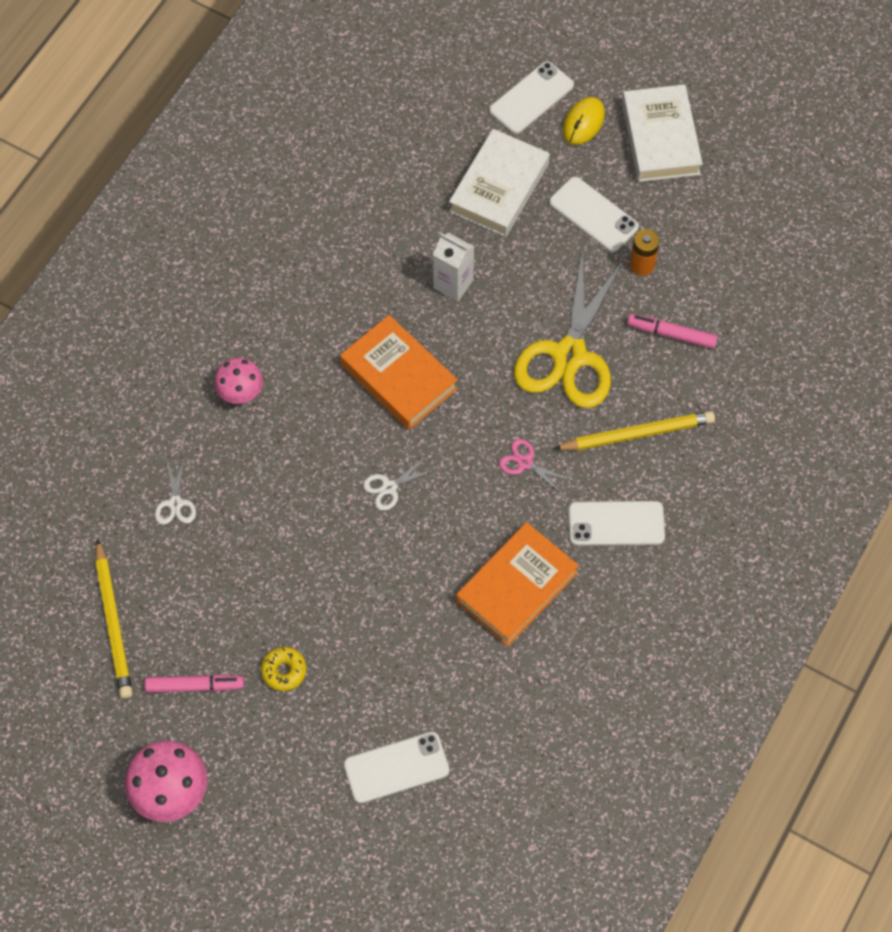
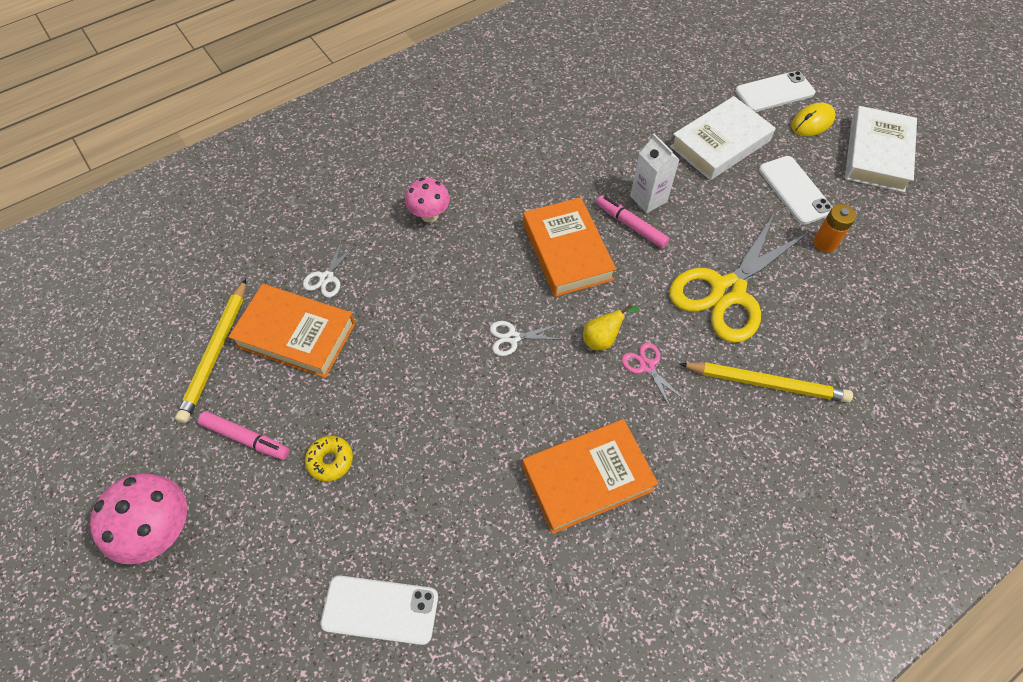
camera: 25 degrees right, 5 degrees down
(180, 572) = (296, 334): none -> orange book
(473, 453) = (602, 339): none -> yellow pear
(616, 524) = (713, 459): white phone -> none
(671, 334) = (832, 309): pink marker -> pink marker (631, 225)

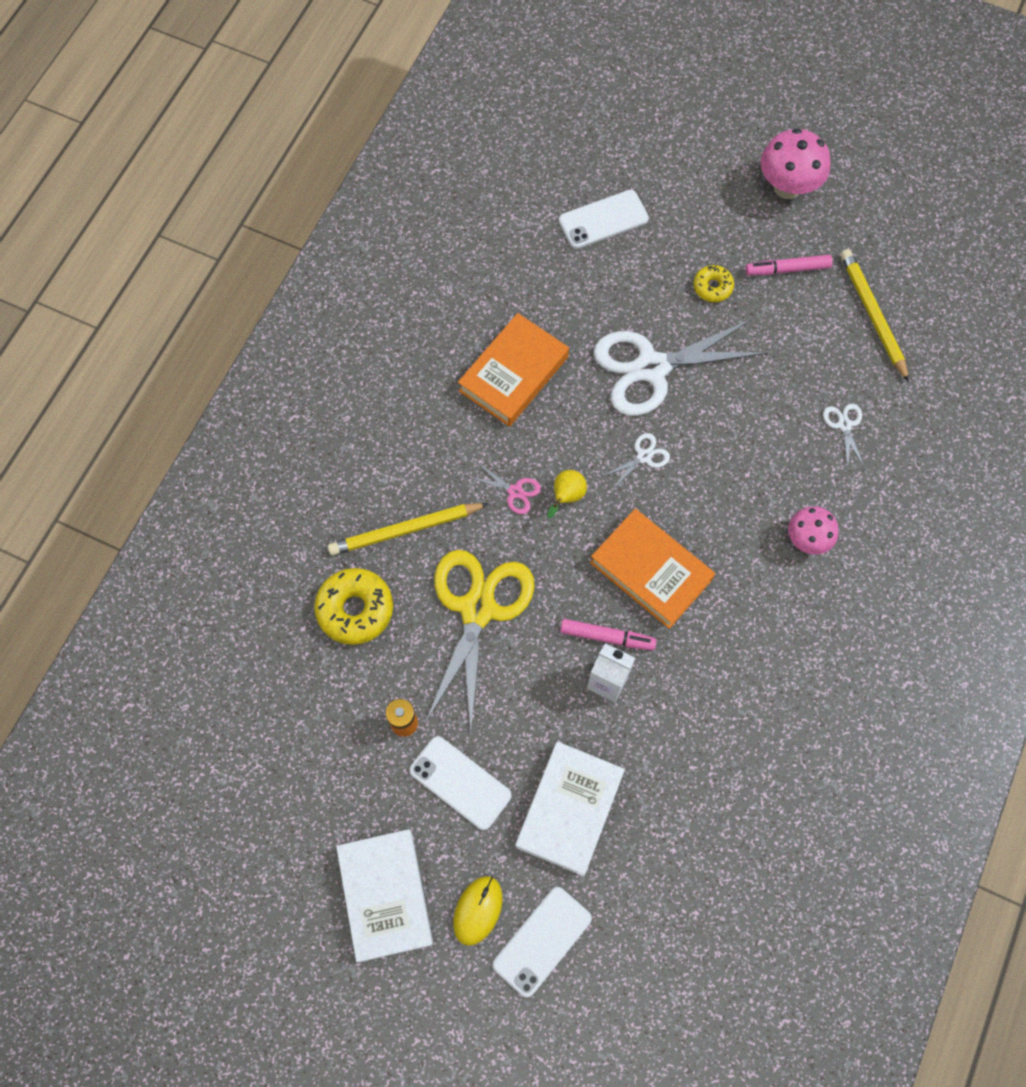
camera: 150 degrees right, 10 degrees up
(296, 334) = (823, 363): orange book -> none
(449, 412) = (651, 368): none -> white scissors
(839, 340) = (355, 609): none -> yellow donut

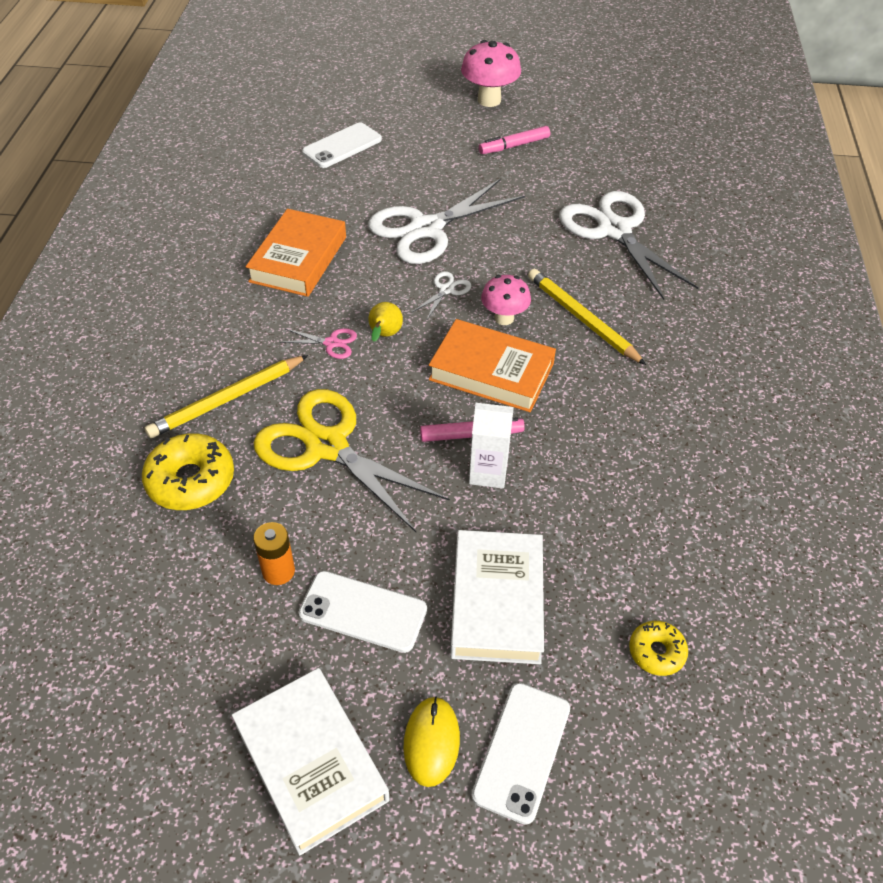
camera: 20 degrees left, 20 degrees down
(478, 609) = (327, 446): yellow scissors -> yellow scissors turned 45 degrees counterclockwise
(712, 287) = (456, 168): yellow donut -> yellow donut (656, 652)
(807, 540) = (625, 314): pink mushroom -> pink mushroom (504, 318)
(844, 425) = (614, 230): white scissors -> white scissors, size x2.44
(872, 315) = (599, 159): yellow pencil -> yellow pencil (582, 319)

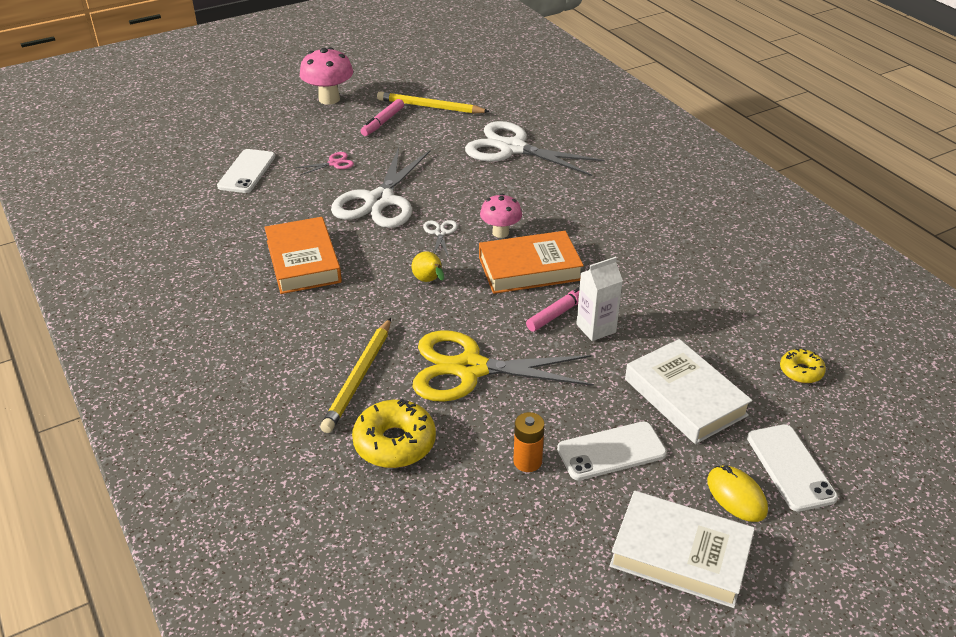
camera: 35 degrees left, 10 degrees down
(331, 343) = (395, 304): pink scissors -> pink scissors (334, 163)
(582, 319) = (552, 210): yellow pencil -> yellow pencil (430, 107)

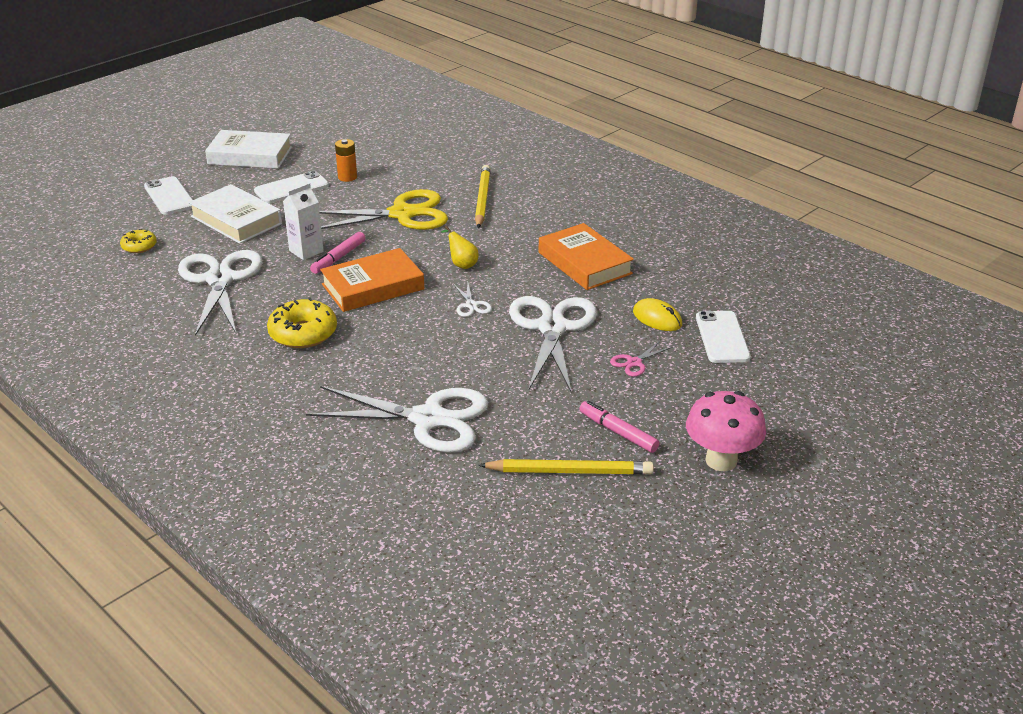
camera: 165 degrees right, 5 degrees down
(383, 122) = (618, 432): pink marker -> pink marker turned 60 degrees counterclockwise
(394, 443) = (438, 174): yellow donut -> yellow donut (303, 333)
(500, 232) = (410, 314): pink mushroom -> none
(691, 304) = (220, 280): none -> white scissors
(736, 496) = (210, 180): yellow mouse -> yellow mouse (657, 318)

